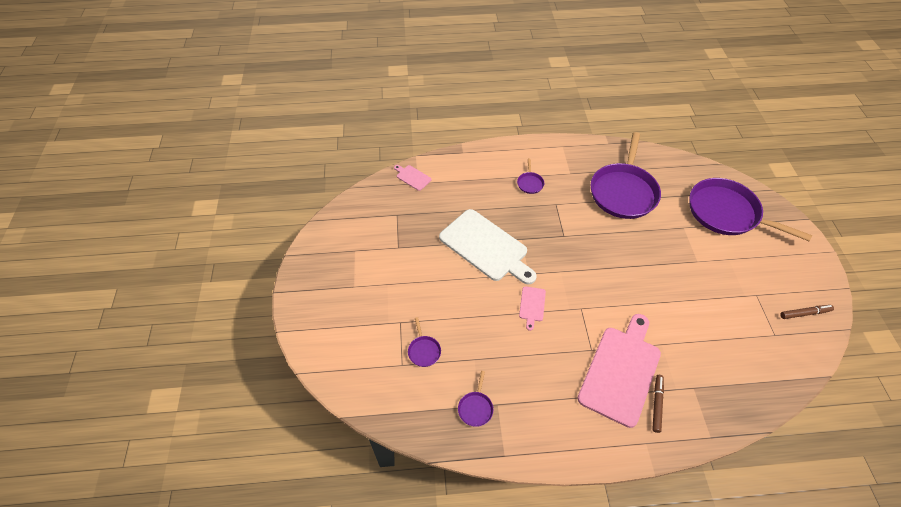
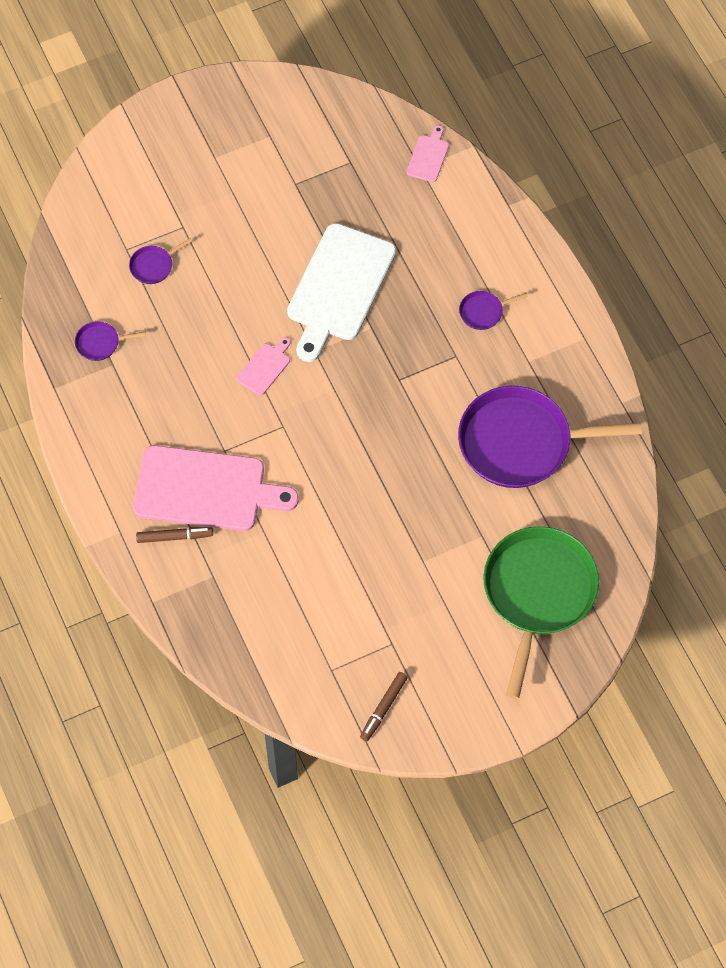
camera: 70 degrees right, 10 degrees up
(532, 305) = (265, 367): pink cutting board -> pink cutting board turned 135 degrees clockwise
(726, 213) = (538, 593): purple pan -> green pan
(805, 313) = (383, 708): brown marker -> brown marker turned 60 degrees clockwise

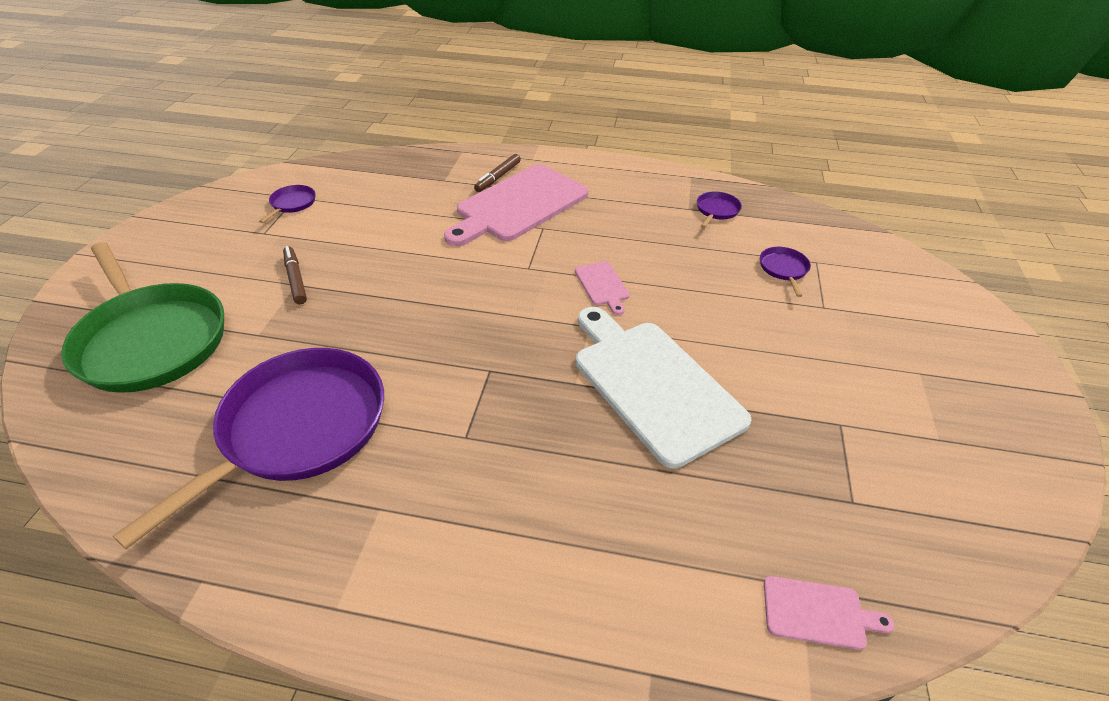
camera: 125 degrees right, 20 degrees down
(383, 708) = (229, 206): brown marker -> brown marker (296, 279)
(428, 156) = (818, 613): pink cutting board -> pink cutting board turned 45 degrees counterclockwise
(483, 312) = (496, 505): purple pan -> purple pan (292, 204)

